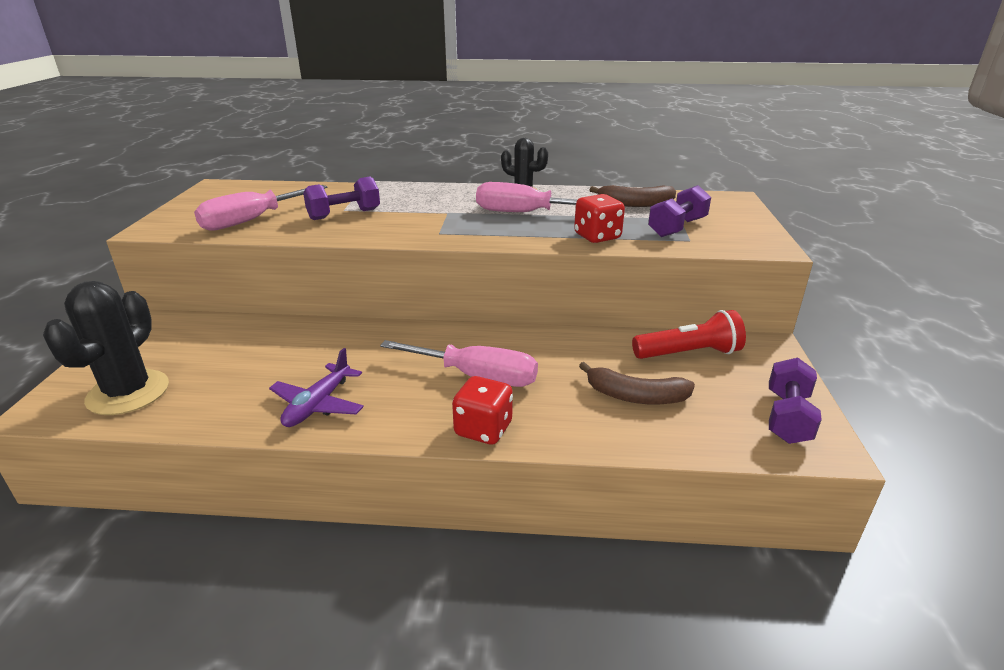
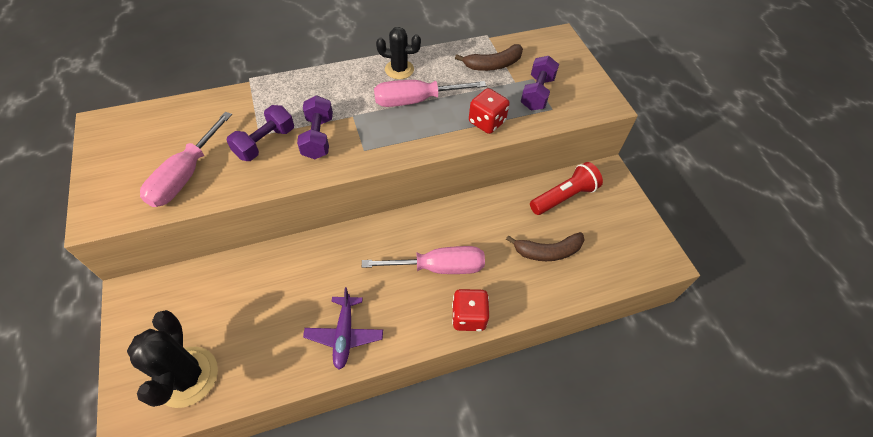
camera: 25 degrees left, 25 degrees up
(787, 417) = (639, 240): purple dumbbell -> purple dumbbell (318, 137)

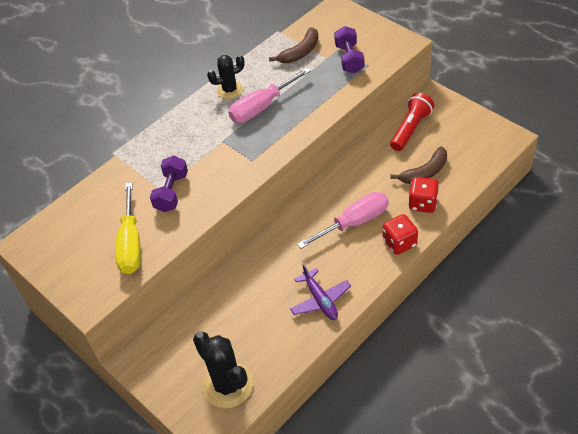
camera: 20 degrees left, 5 degrees down
(185, 175) = (131, 244): pink screwdriver -> yellow screwdriver
(318, 137) = (209, 169): purple dumbbell -> none
(486, 122) = (327, 97): red dice -> red dice (423, 203)

